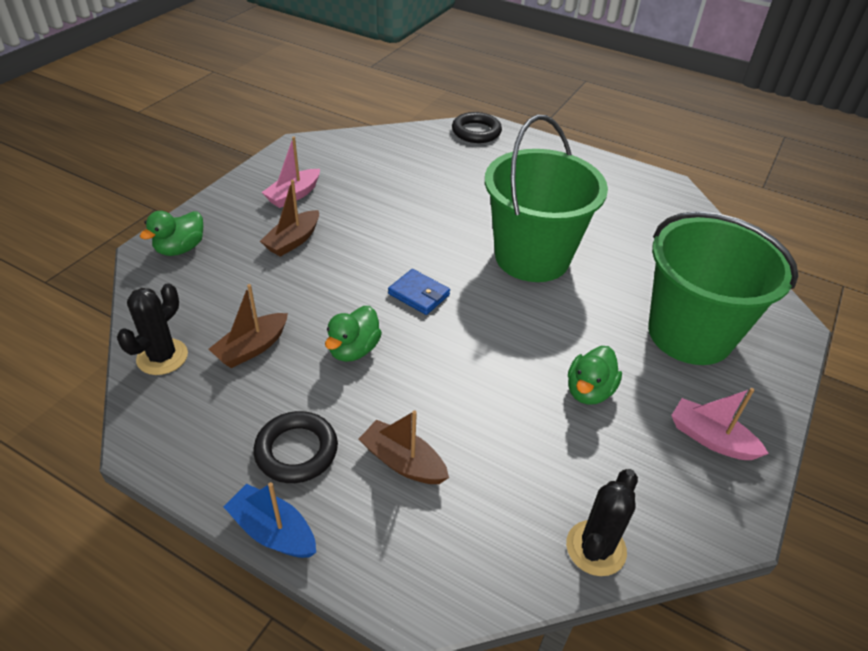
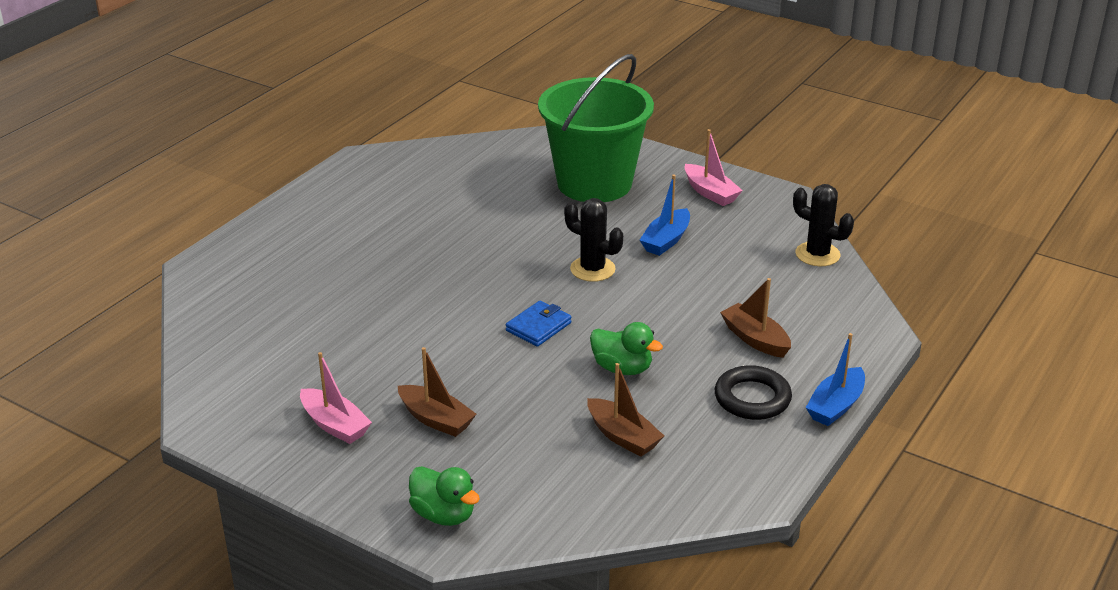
camera: 85 degrees left, 10 degrees down
(162, 357) = (639, 501): black cactus -> black cactus (592, 269)
(403, 462) = (755, 339): brown boat -> brown boat turned 105 degrees clockwise
(476, 132) = (211, 274): black ring -> none
(532, 257) = (481, 253): green bucket -> none
(589, 391) = (666, 240): green duck -> blue boat
(710, 438) = (710, 193): pink boat -> pink boat turned 75 degrees counterclockwise

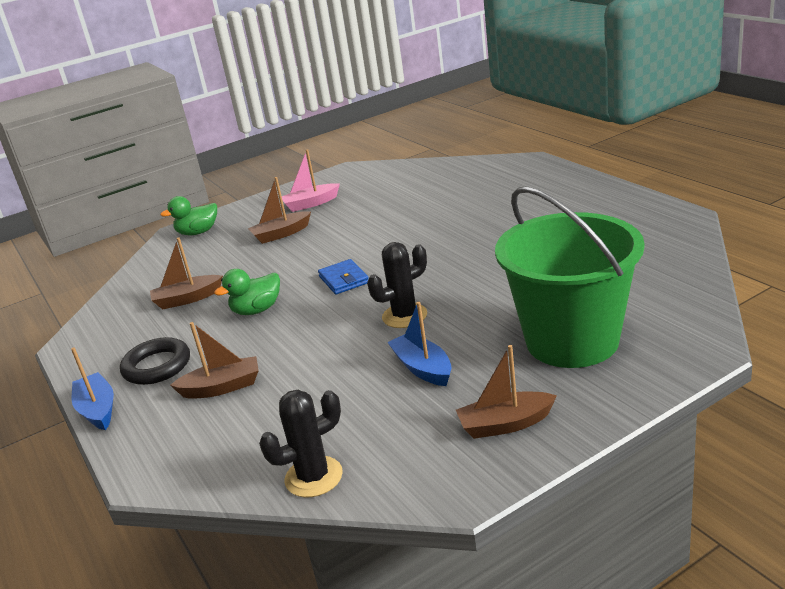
camera: 120 degrees right, 5 degrees down
(710, 193) = (505, 424): pink boat -> brown boat

